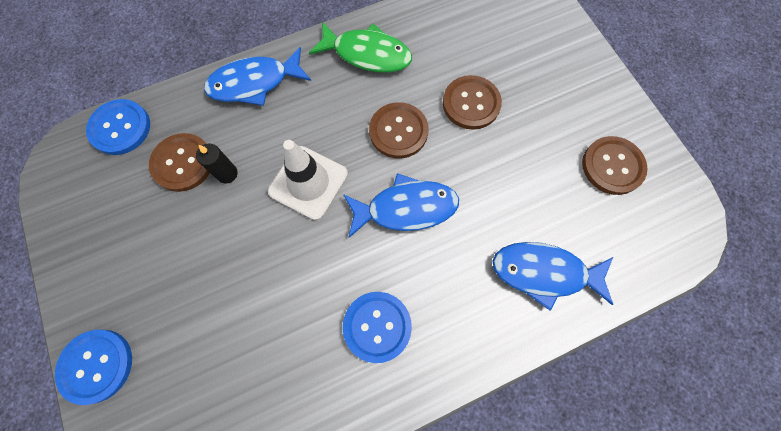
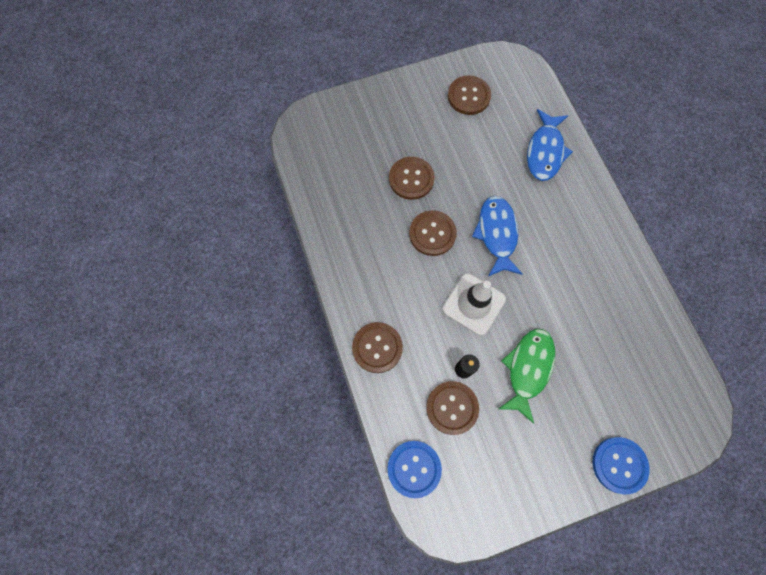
camera: 85 degrees left, 0 degrees up
(254, 83) = (377, 348): blue fish -> brown button
(367, 54) = (357, 252): green fish -> green fish (528, 369)
(377, 326) = (583, 260): blue button -> none

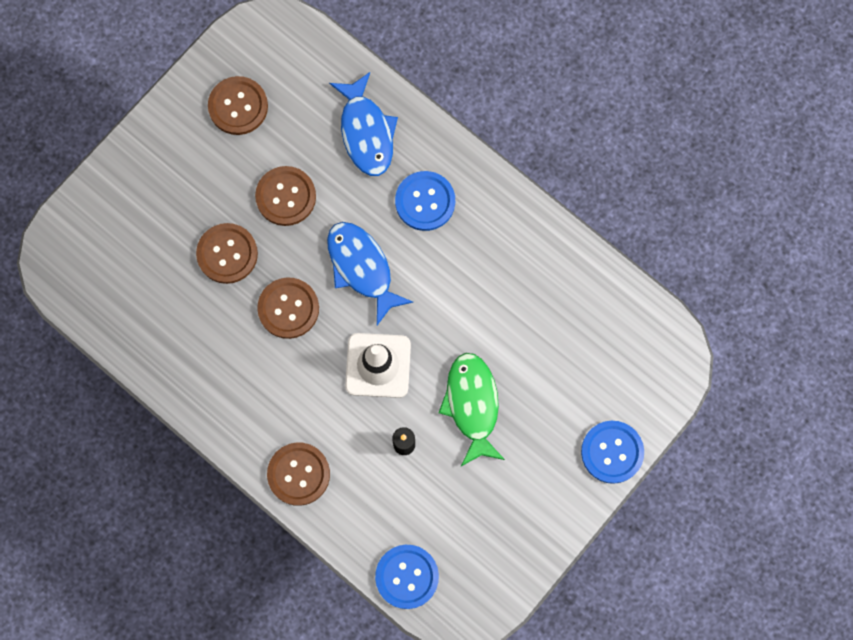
camera: 30 degrees left, 5 degrees up
(452, 408) = (413, 492): brown button -> brown button (286, 196)
(563, 214) = (425, 201): none -> blue button

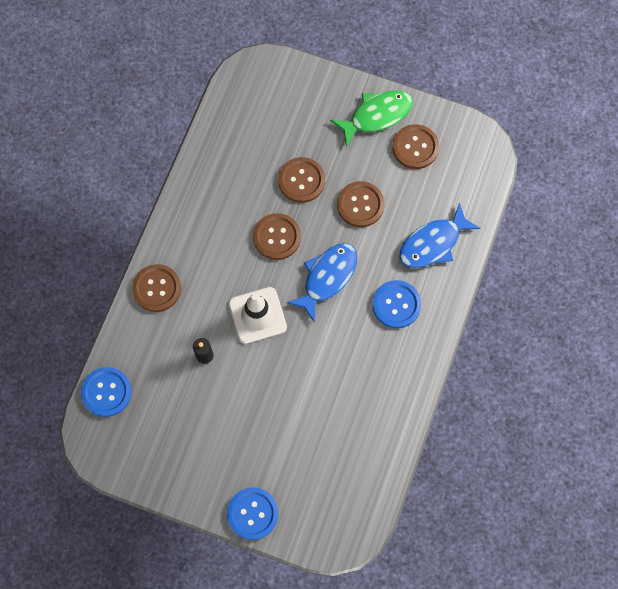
camera: 70 degrees right, 5 degrees down
(472, 405) = (252, 394): green fish -> green fish (376, 115)

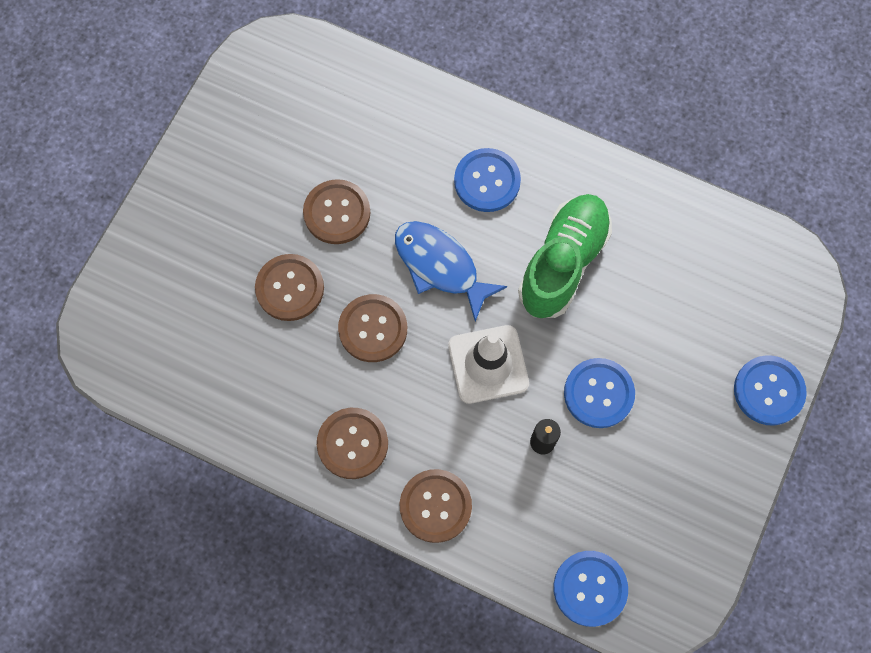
camera: 85 degrees left, 0 degrees up
(242, 392) = (598, 393): none -> blue button
(338, 362) = (563, 263): none -> green shoe
(376, 115) = (203, 178): green fish -> none
(415, 147) = (260, 133): brown button -> brown button (352, 443)
(433, 243) = (404, 126): blue fish -> none

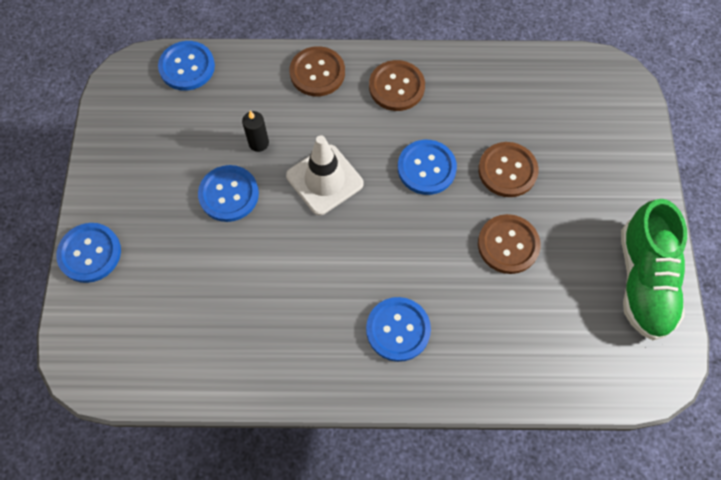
camera: 155 degrees right, 5 degrees down
(373, 329) = (426, 168): brown button -> blue button
(440, 266) = (400, 238): blue fish -> none
(563, 263) = (299, 285): green shoe -> green shoe (643, 280)

